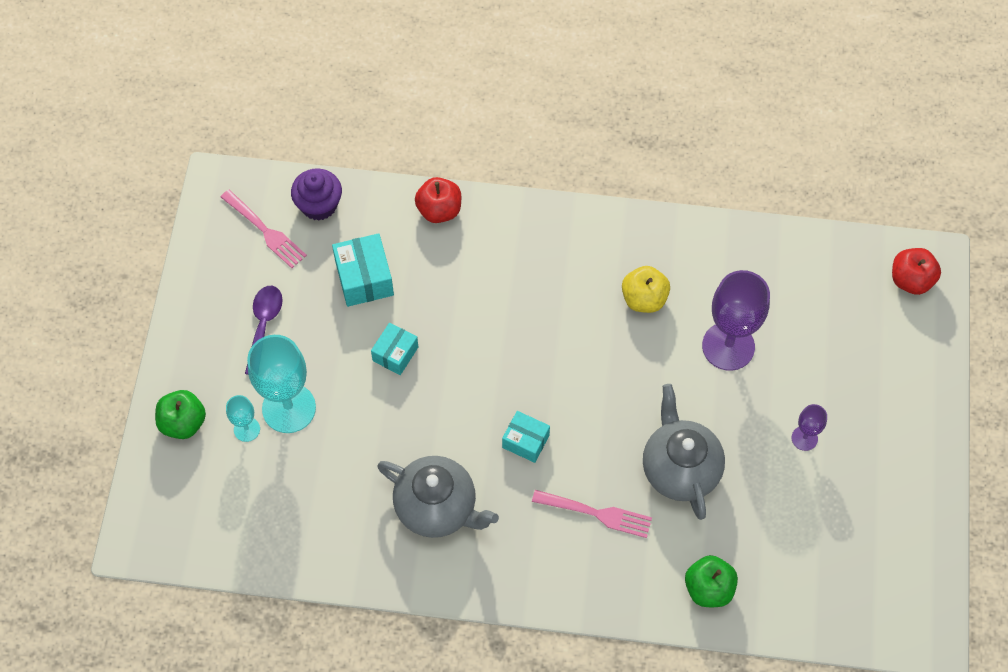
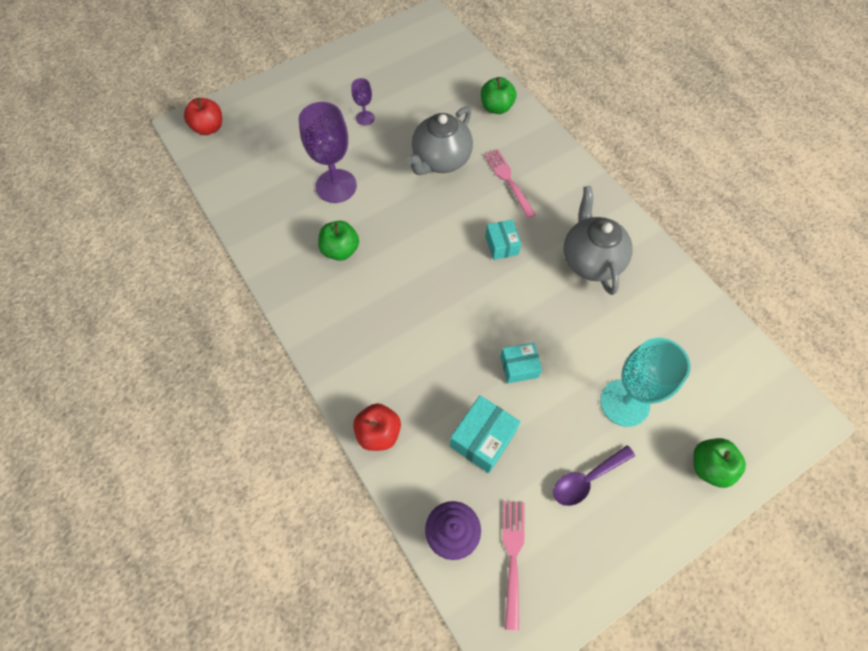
camera: 130 degrees left, 0 degrees up
(247, 429) = (667, 417): turquoise goblet -> none
(644, 299) = (340, 250): yellow apple -> green apple

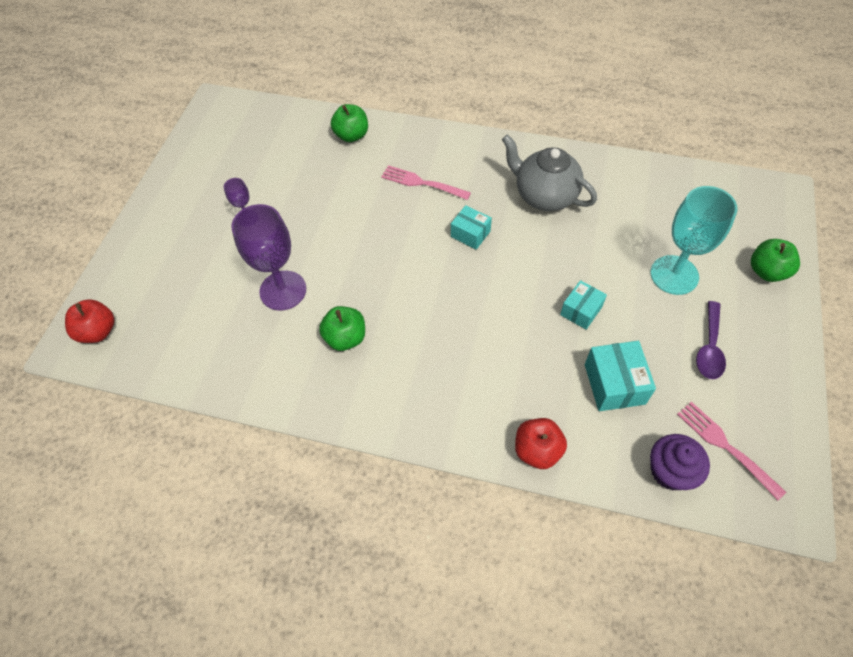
camera: 40 degrees left, 5 degrees down
(440, 160) = (351, 206): grey teapot -> none

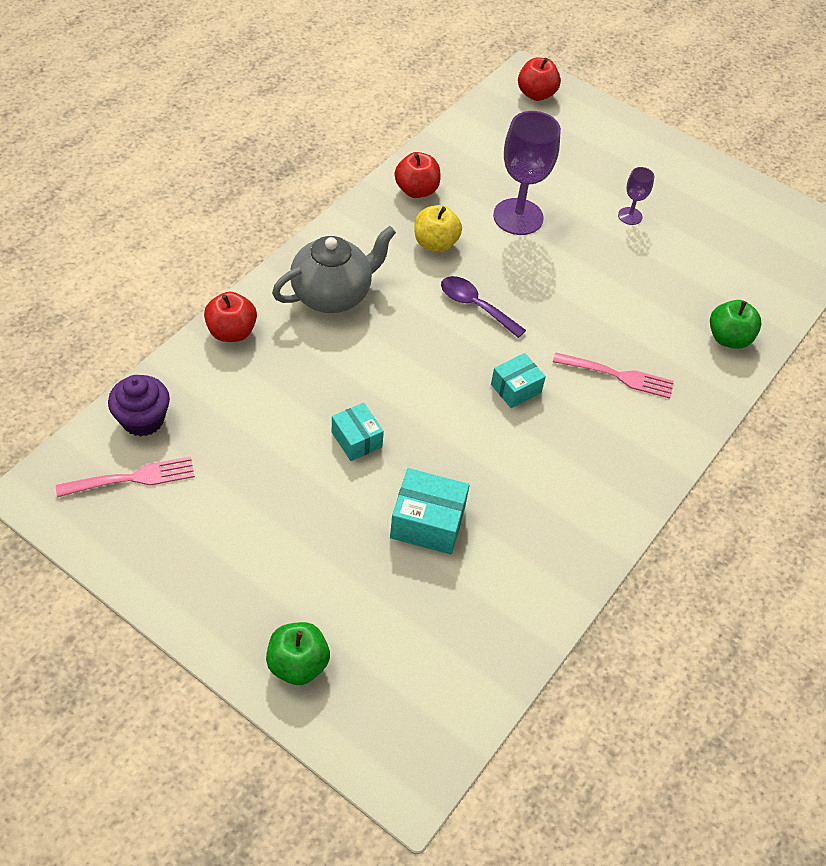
camera: 105 degrees right, 5 degrees down
(282, 379) = (416, 190): none -> red apple
(345, 338) = (435, 243): green apple -> yellow apple
(422, 183) = (617, 376): pink fork -> pink fork turned 60 degrees clockwise
(544, 195) = (540, 486): grey teapot -> grey teapot (333, 294)
(614, 384) = (256, 423): turquoise box -> turquoise box (427, 522)
(674, 275) = (351, 557): turquoise goblet -> none
(709, 348) = (240, 533): purple spoon -> purple spoon (475, 306)

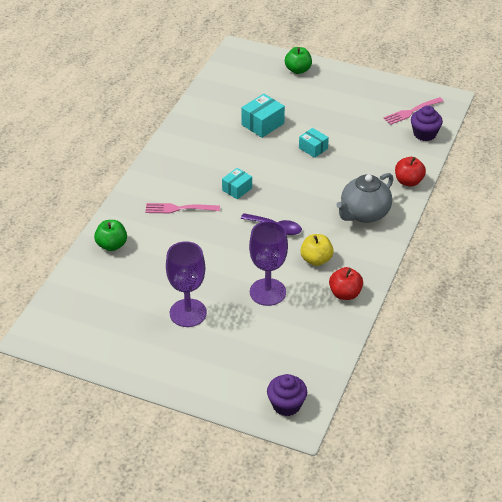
camera: 170 degrees right, 10 degrees down
(427, 522) = (262, 124): turquoise box -> turquoise box turned 45 degrees counterclockwise
(536, 94) = (286, 405): red apple -> purple cupcake
(630, 216) = (188, 313): purple goblet -> purple goblet, size x2.05

